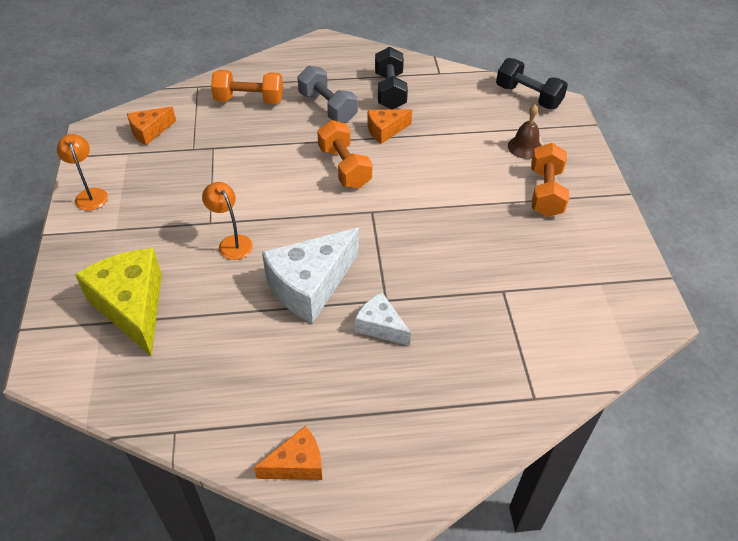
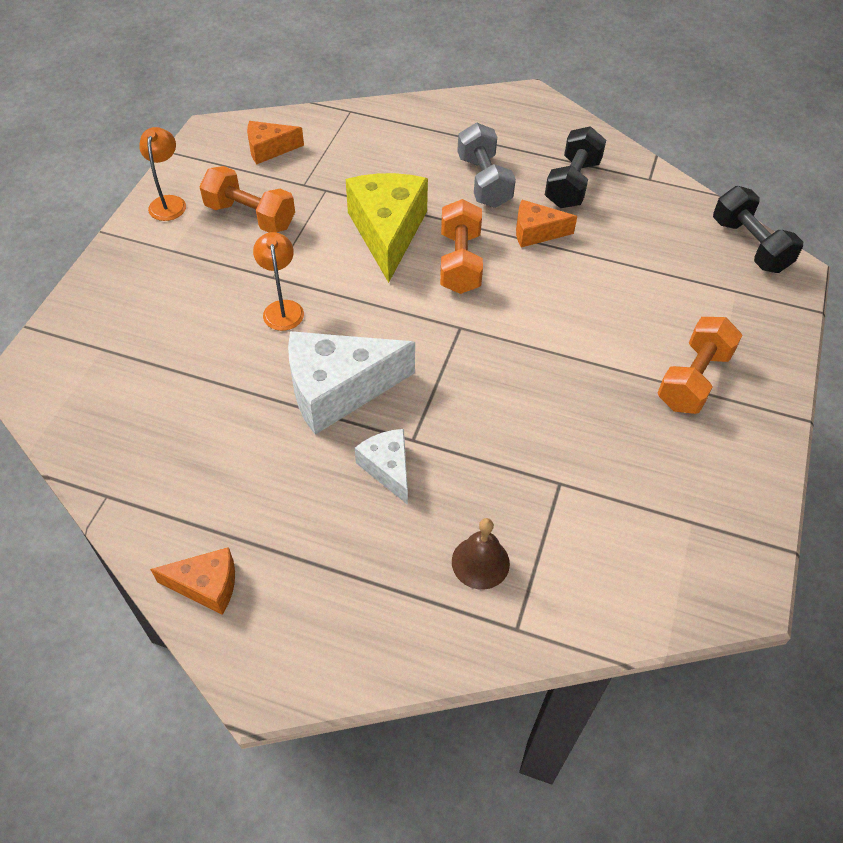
camera: 25 degrees right, 5 degrees up
(132, 306) = (141, 343): yellow cheese -> yellow cheese (387, 232)
(249, 100) = (398, 145): orange dumbbell -> orange dumbbell (250, 216)
(525, 147) = (703, 311): brown bell -> brown bell (480, 562)

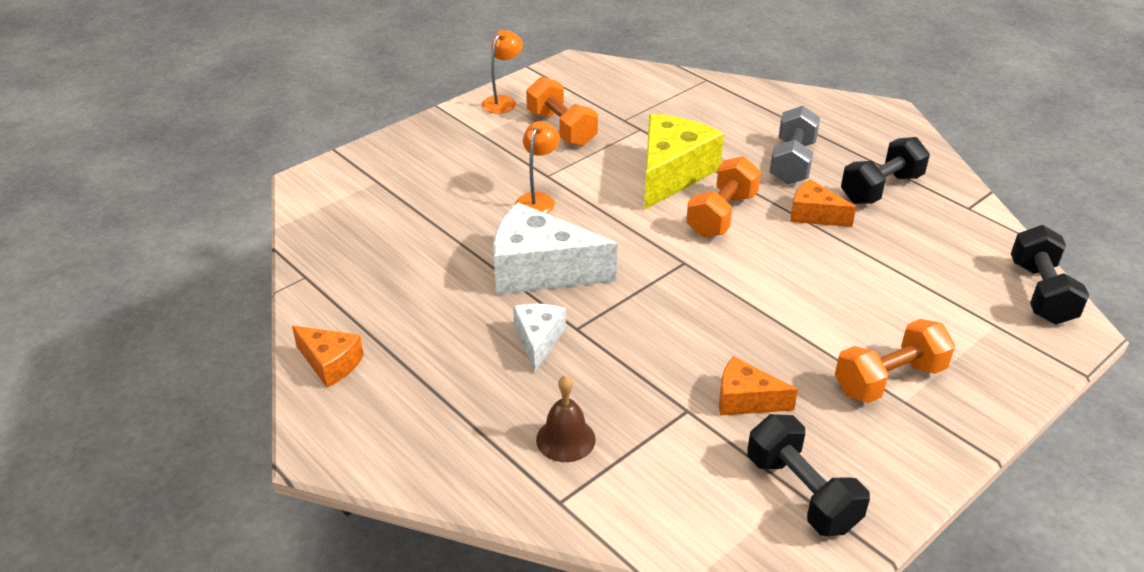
camera: 30 degrees right, 15 degrees down
(269, 149) = (613, 88): orange cheese -> orange cheese (745, 400)
(696, 522) = (801, 493): none -> black dumbbell

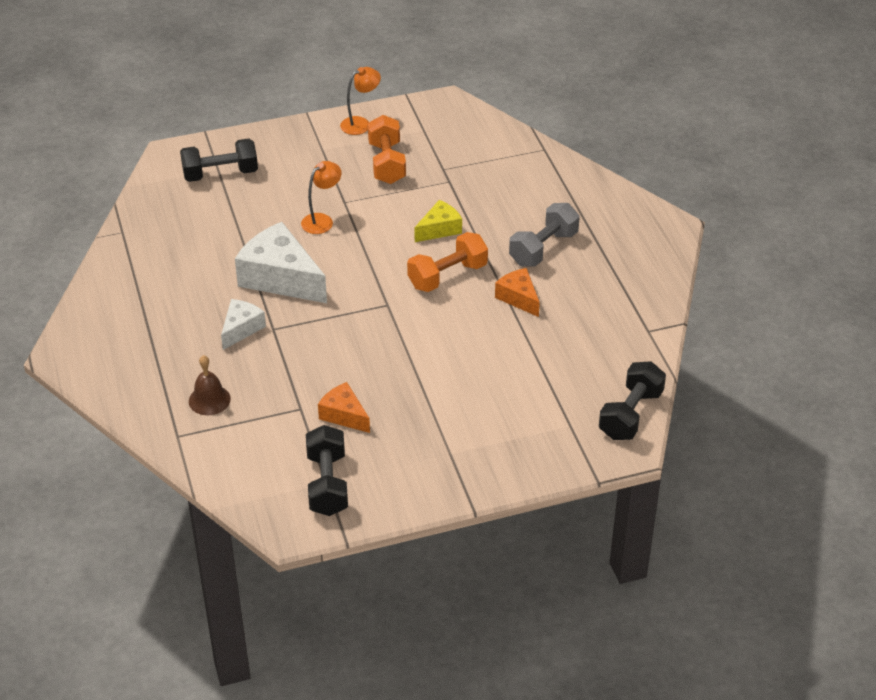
camera: 25 degrees right, 5 degrees up
(330, 363) = (100, 300): orange cheese -> none
(671, 174) = (439, 229): yellow cheese -> yellow cheese, size x0.54
(881, 189) = (593, 293): black dumbbell -> black dumbbell (220, 174)
(889, 380) = (453, 436): orange dumbbell -> none

